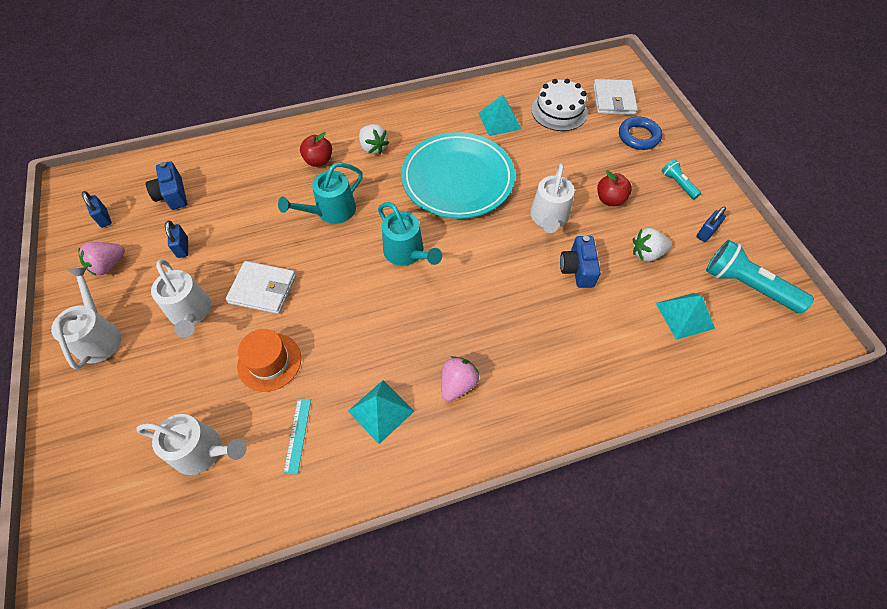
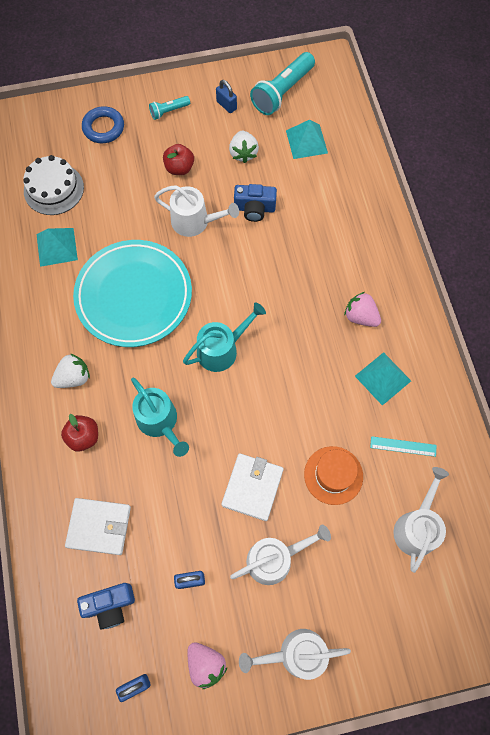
camera: 85 degrees left, 10 degrees up
(613, 100) = (47, 137): white wallet -> white wallet (99, 527)

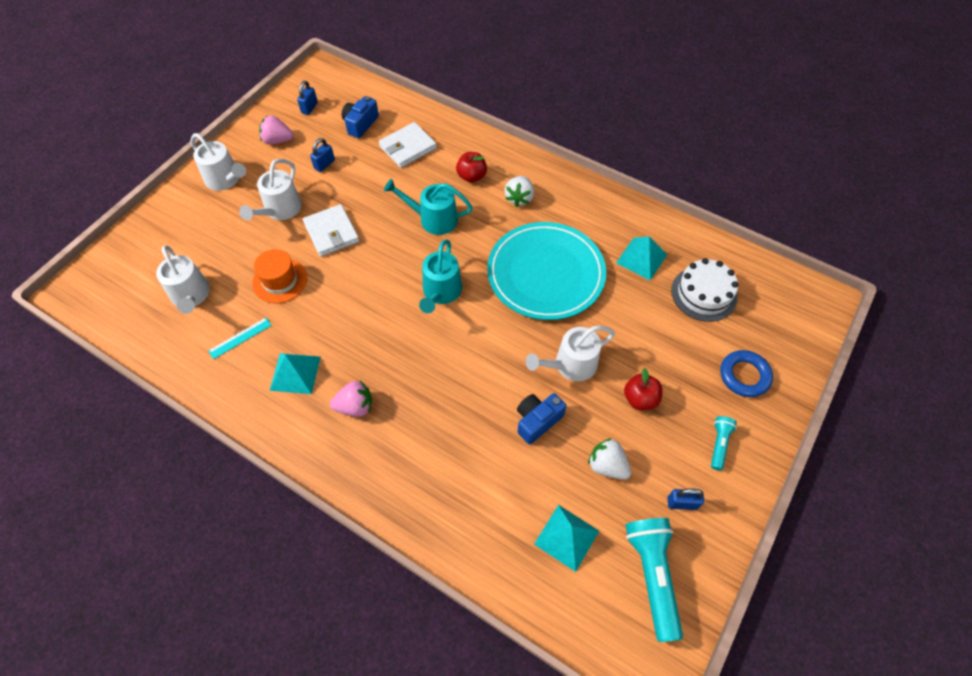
camera: 135 degrees right, 10 degrees down
(296, 654) = (225, 179): white watering can -> white watering can turned 90 degrees clockwise

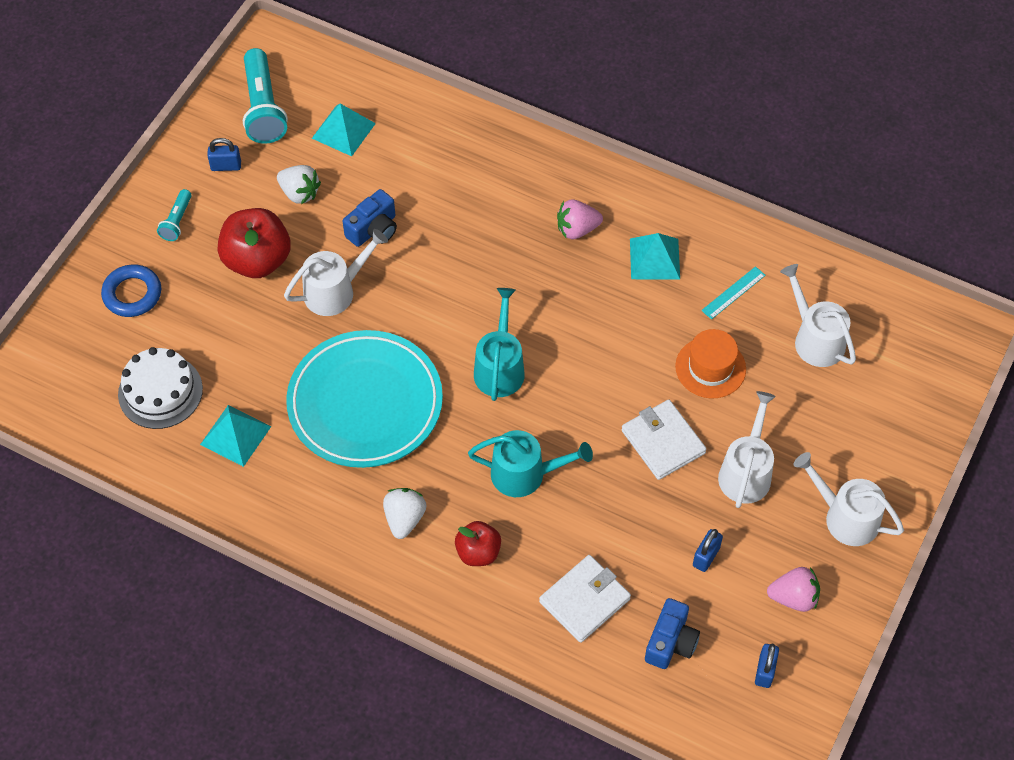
camera: 175 degrees right, 0 degrees up
(640, 399) = (257, 260): red apple -> red apple, size x1.70

